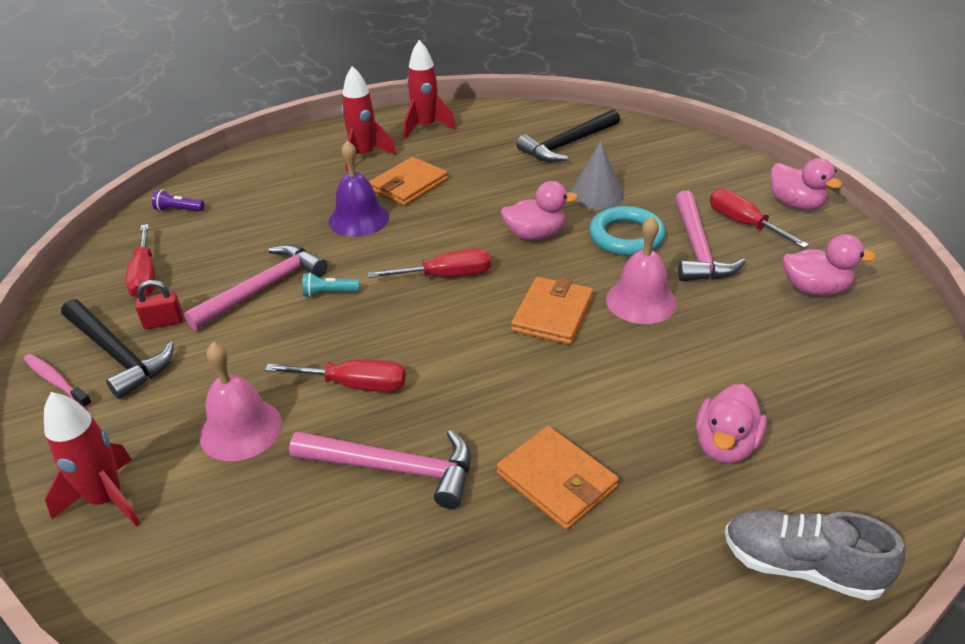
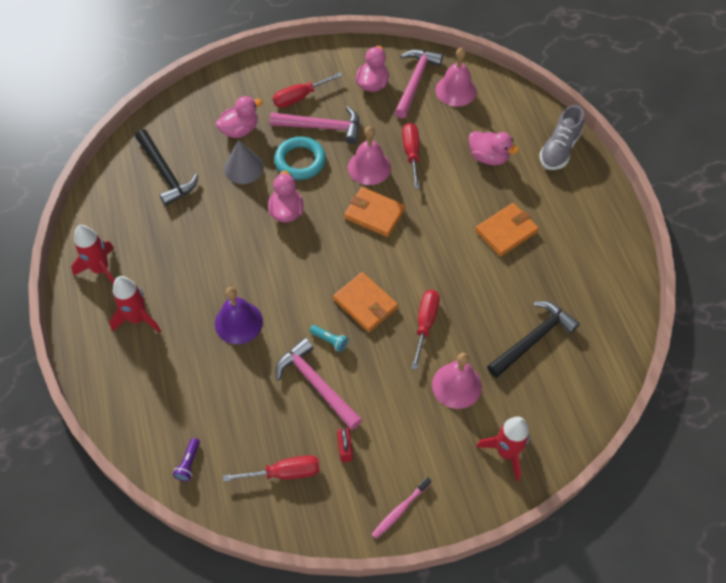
camera: 85 degrees left, 20 degrees up
(117, 355) = (377, 474): black hammer -> black hammer (533, 339)
(329, 293) = (330, 341): turquoise flashlight -> turquoise flashlight turned 60 degrees counterclockwise
(394, 469) = (493, 304): pink hammer -> pink hammer (415, 81)
(408, 185) = (197, 286): orange wallet -> orange wallet (365, 304)
(446, 276) = (323, 268): red screwdriver -> red screwdriver (411, 153)
(795, 204) = (284, 65): pink duck -> pink duck (240, 130)
(866, 389) = (456, 90): none -> pink bell

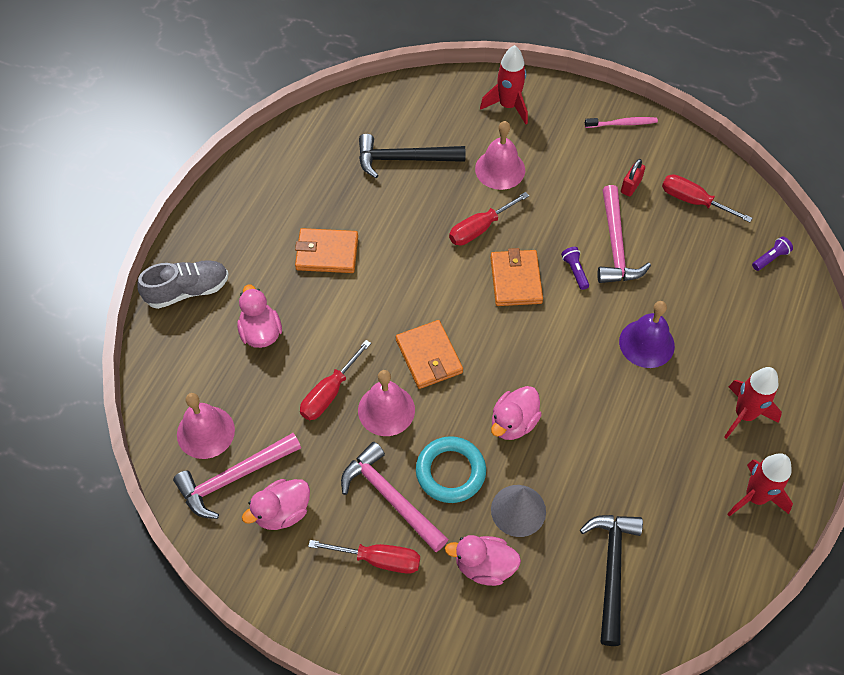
camera: 140 degrees left, 0 degrees up
(330, 341) = (575, 271): turquoise flashlight -> purple flashlight

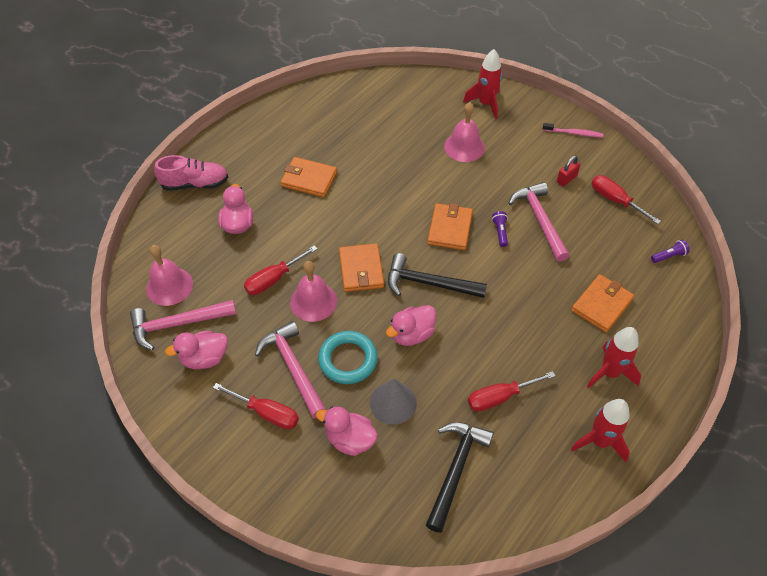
camera: 15 degrees right, 5 degrees down
(187, 290) = (195, 184): grey shoe -> pink shoe
(404, 159) = (391, 125): black hammer -> black hammer (429, 283)
(479, 228) = (433, 186): red screwdriver -> red screwdriver (500, 397)
(615, 245) = (540, 220): pink hammer -> pink hammer turned 150 degrees clockwise
(646, 343) = (542, 298): purple bell -> none
(713, 335) = (601, 304): none -> orange wallet

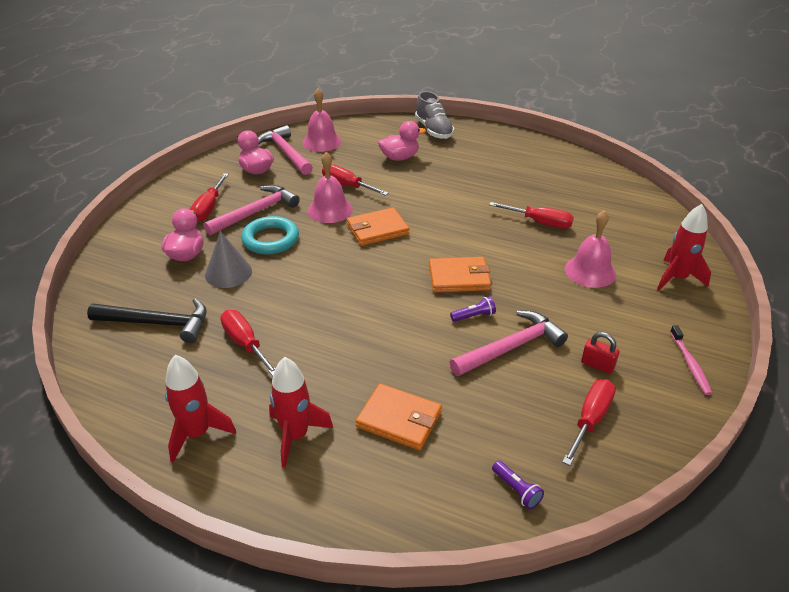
camera: 75 degrees right, 15 degrees down
(195, 184) = (433, 130): pink shoe -> grey shoe
(308, 179) = (474, 182): orange wallet -> none
(390, 155) = (540, 222): none -> red screwdriver
(412, 334) = (309, 272): pink duck -> none
(429, 283) = (377, 274): black hammer -> none

